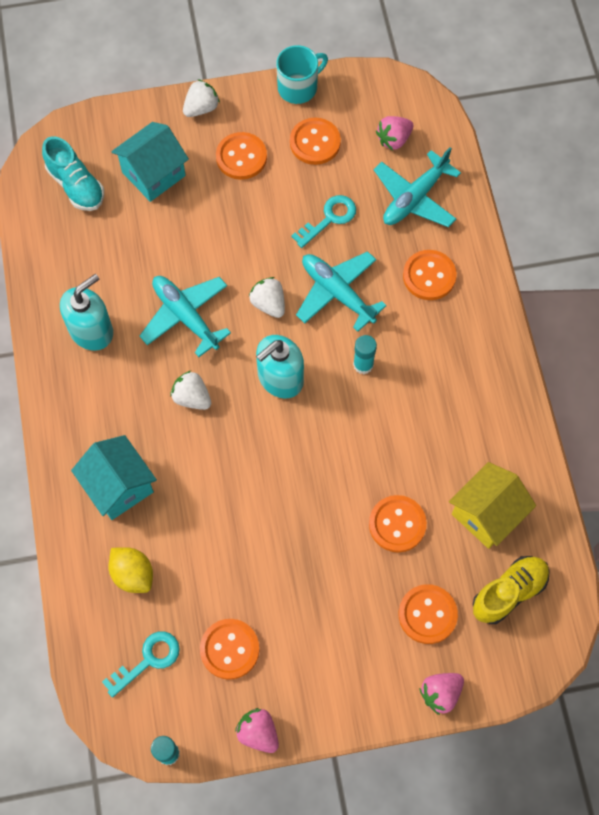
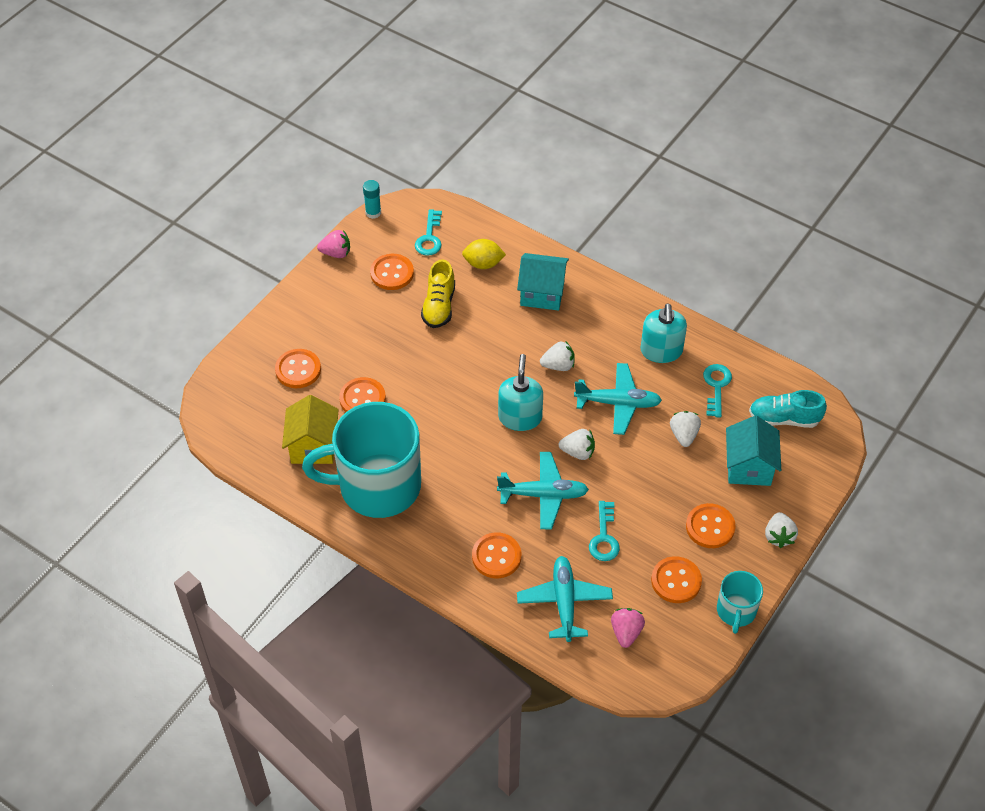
camera: 135 degrees right, 15 degrees down
(90, 258) = (716, 386): none -> turquoise key
(168, 242) = (684, 435): none -> white strawberry
(363, 364) = (478, 466): turquoise glue stick -> none
(440, 693) = (253, 340): pink strawberry -> none
(466, 423) = (377, 486): none -> turquoise mug
(509, 592) = (260, 417): yellow shoe -> yellow shoe (439, 306)

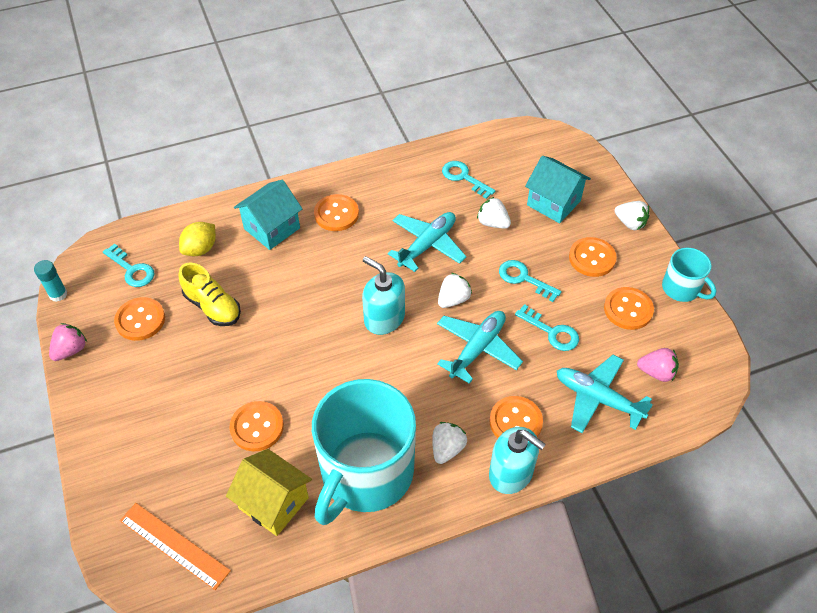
camera: 55 degrees left, 0 degrees up
(242, 411) = (174, 545): none -> orange ruler
(298, 370) = (172, 463): orange button -> orange button (336, 214)
(558, 365) = (355, 261): white strawberry -> white strawberry (447, 448)
(626, 632) = (656, 372): pink strawberry -> pink strawberry turned 150 degrees clockwise
(642, 489) = (523, 279): none -> turquoise key
(661, 351) = (401, 189): turquoise soap dispenser -> turquoise soap dispenser (511, 473)
(784, 419) = (526, 158): turquoise shoe -> none

